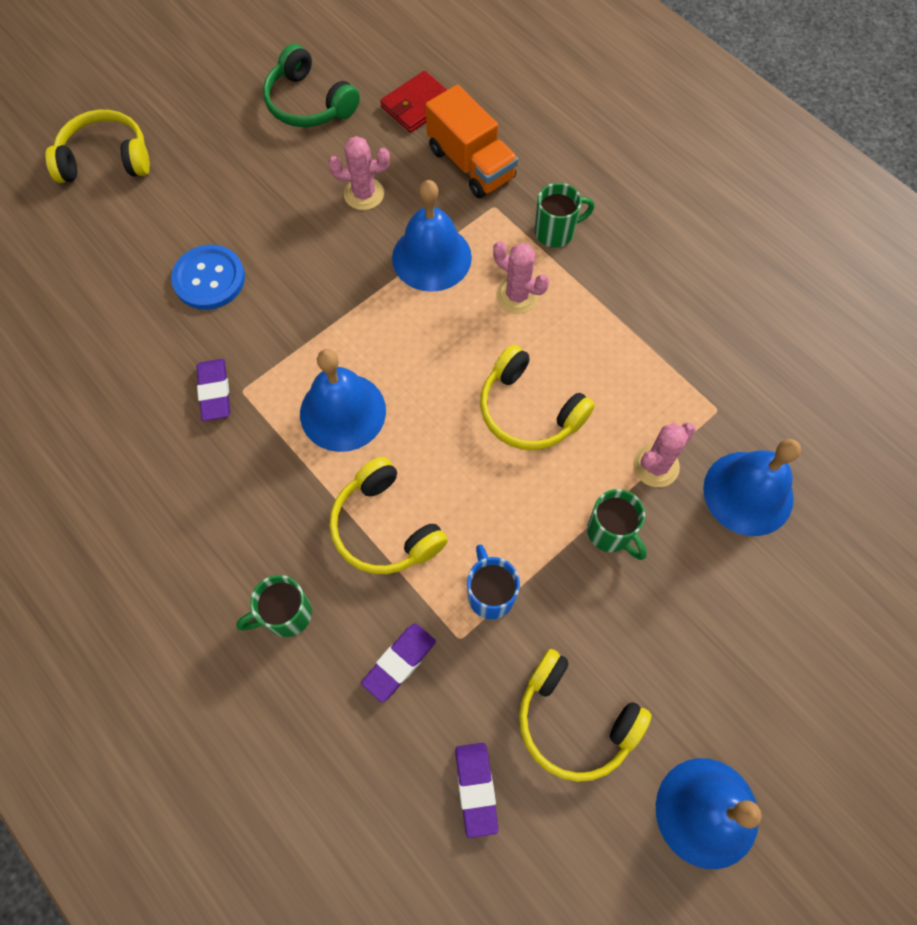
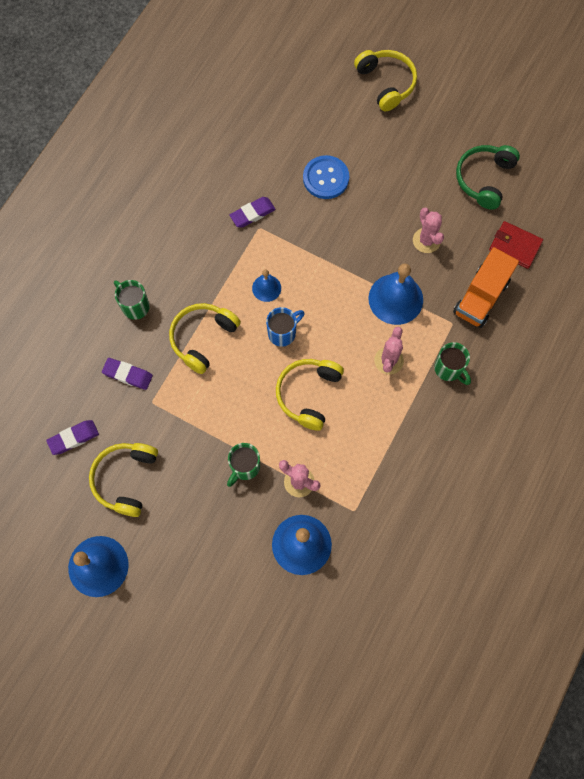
camera: 70 degrees right, 5 degrees up
(343, 412) = (266, 288): blue bell -> blue bell, size x0.54
(490, 594) = (183, 410): blue mug -> blue mug (283, 333)

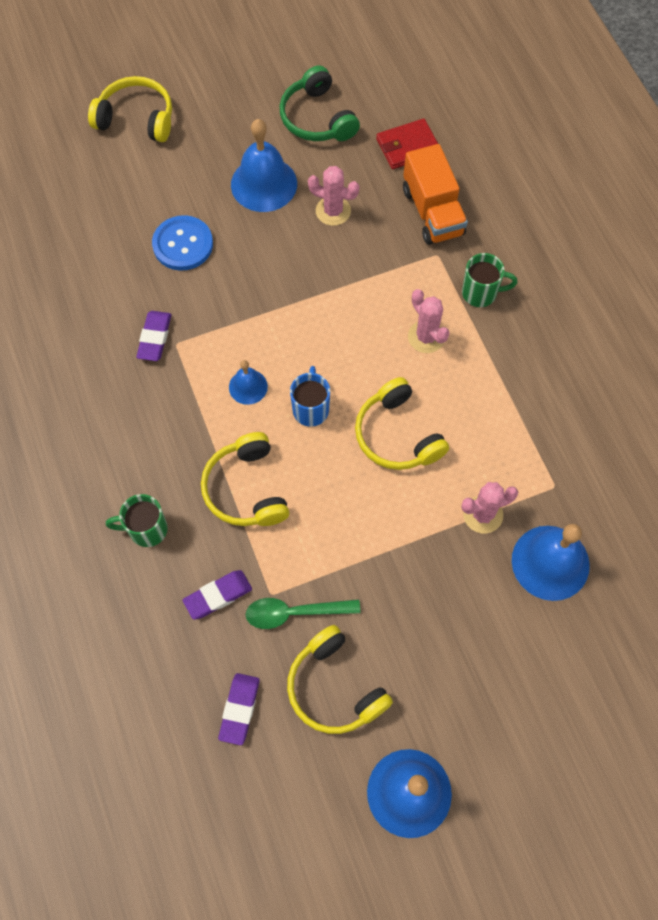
camera: 50 degrees left, 5 degrees down
(151, 423) = (294, 613): none -> green spoon
(244, 467) = (423, 555): green mug -> none
(395, 299) = (368, 282): blue bell -> blue bell (264, 184)

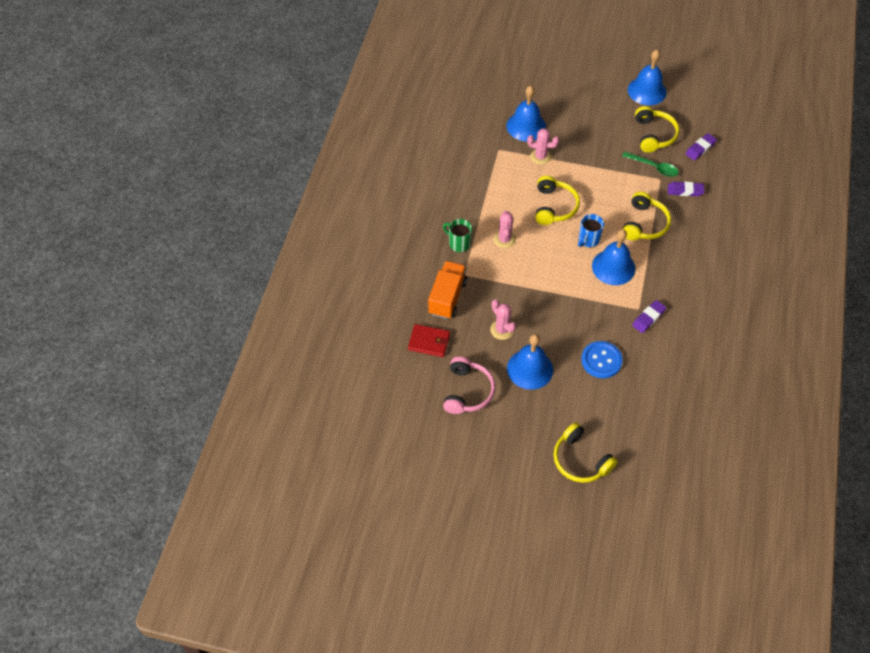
camera: 145 degrees left, 10 degrees down
(146, 529) = (704, 233): green mug -> none
(248, 387) = (613, 267): blue bell -> blue bell, size x1.87
(317, 118) = (467, 391): green headphones -> pink headphones

